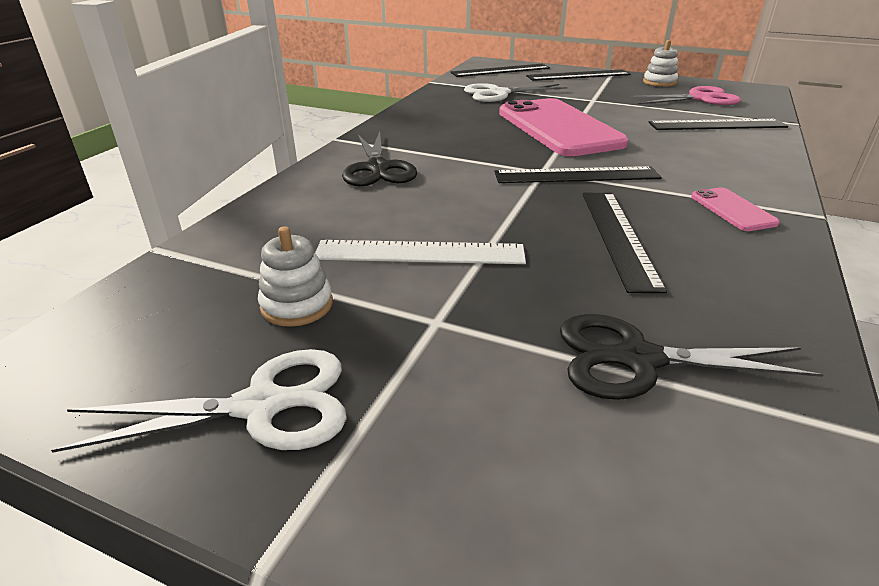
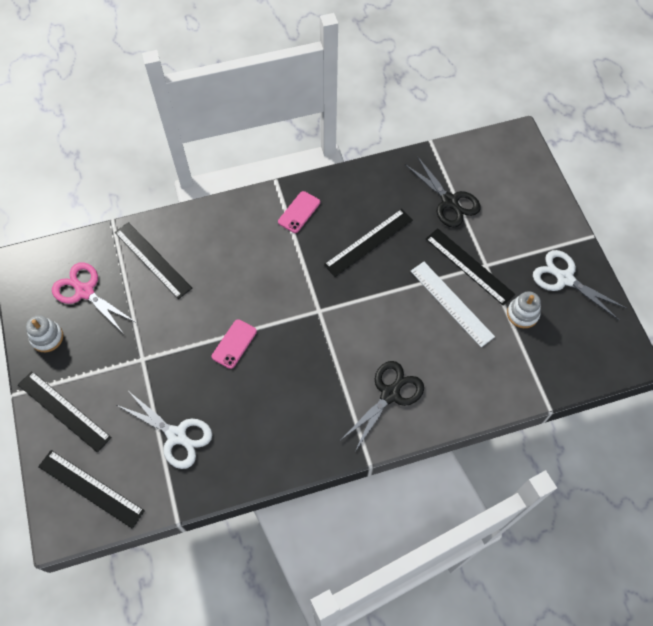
camera: 130 degrees left, 30 degrees up
(558, 128) = (234, 344): pink phone -> pink phone, size x0.43
(576, 175) = (311, 291): black ruler -> black ruler (469, 266)

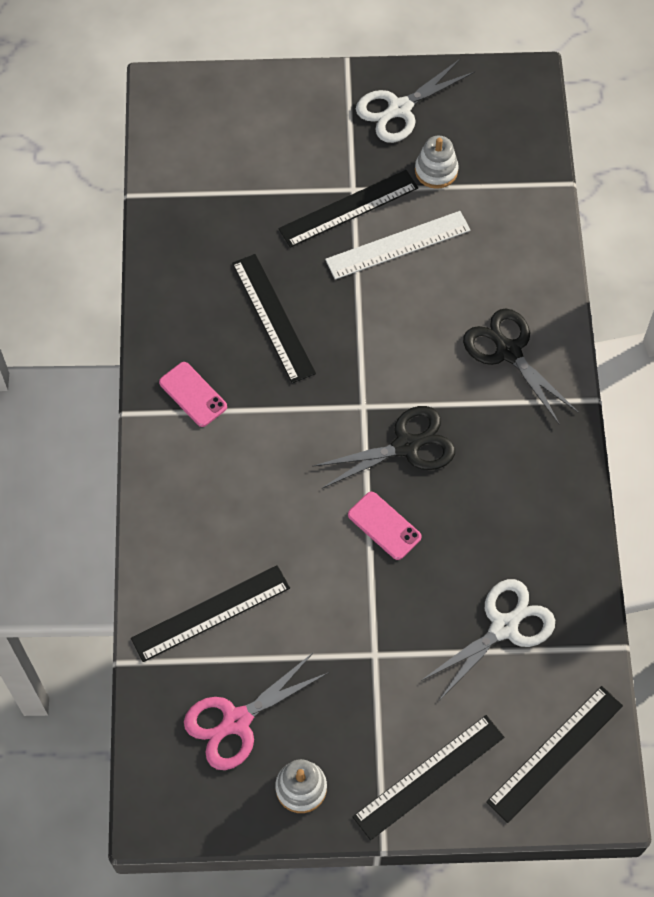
camera: 75 degrees left, 0 degrees up
(449, 201) = (239, 202): black scissors -> black scissors (406, 446)

